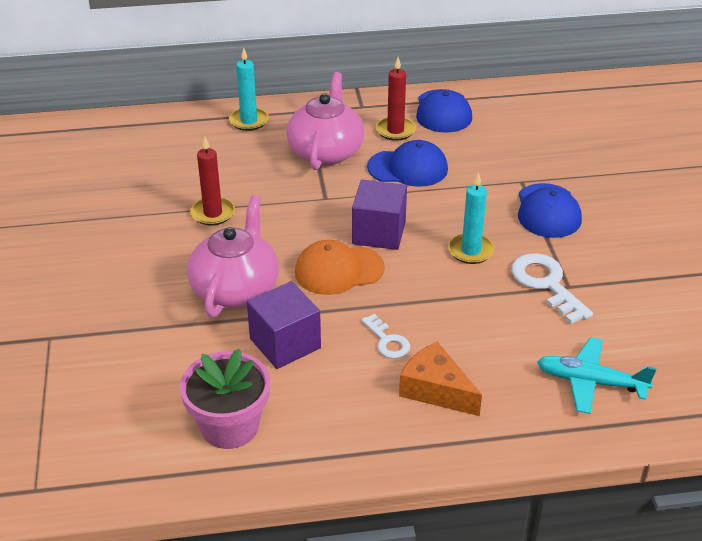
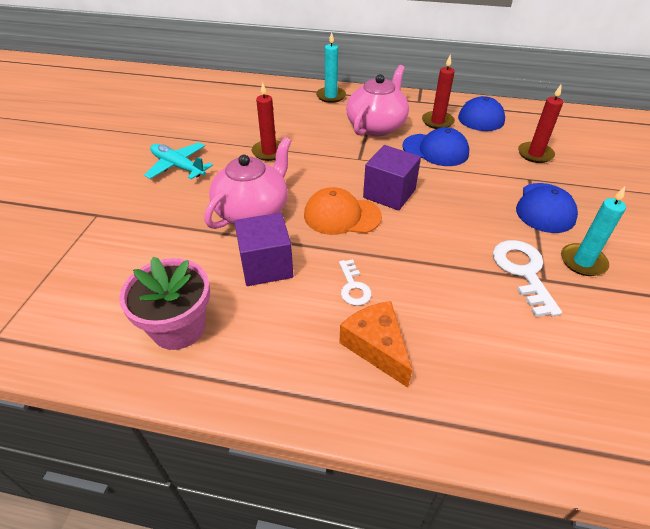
camera: 20 degrees right, 5 degrees up
(470, 251) = (462, 226): turquoise candle -> turquoise candle (583, 262)
(518, 150) = (535, 154): none -> red candle
(590, 382) = (538, 385): turquoise plane -> turquoise plane (178, 166)

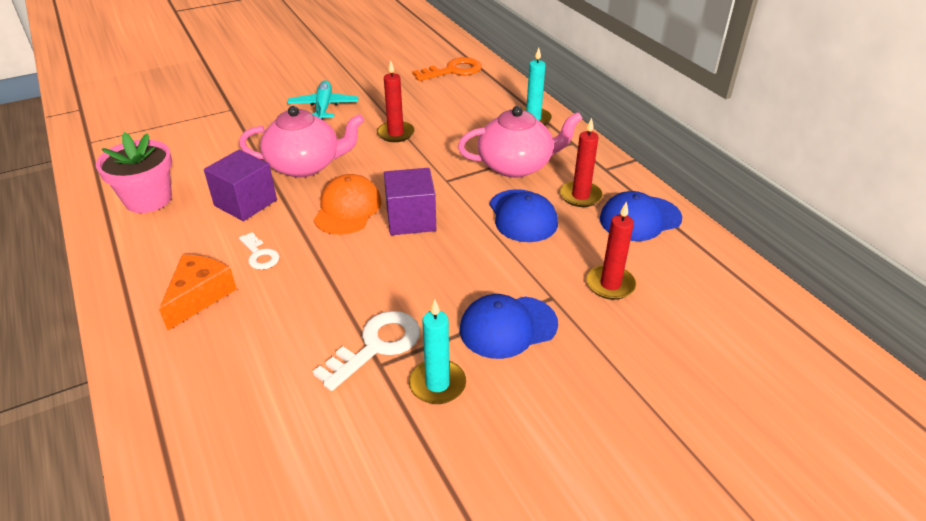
camera: 50 degrees right, 5 degrees down
(221, 94) = (453, 71): none -> orange key
(342, 216) = (347, 209): orange cap -> orange cap turned 45 degrees clockwise
(353, 287) = (260, 255): white key -> white key turned 75 degrees counterclockwise

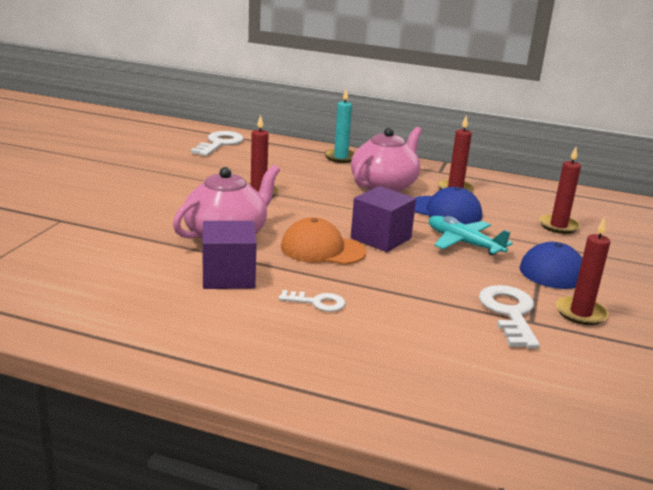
camera: 45 degrees left, 15 degrees down
(148, 199) = (123, 310): pink flower pot -> none
(199, 296) = (327, 348): orange cheese -> none
(324, 107) = (156, 194): turquoise plane -> turquoise plane (463, 243)
(347, 209) = (322, 249): orange cap -> orange cap turned 45 degrees counterclockwise
(437, 384) = (580, 313): turquoise candle -> red candle
(453, 71) = (220, 143): orange key -> white key
(640, 219) = (508, 190): blue cap -> none

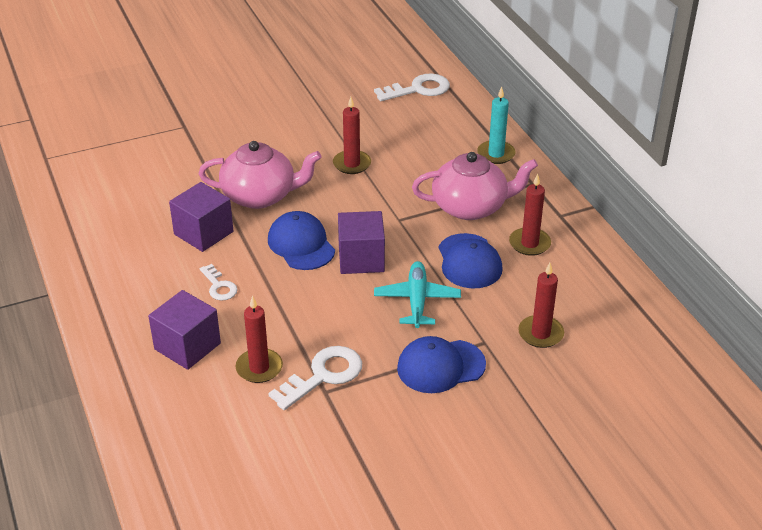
camera: 50 degrees right, 15 degrees up
(322, 249) = (301, 244): orange cap -> blue cap
(380, 354) = (187, 346): none -> purple cube
(580, 313) = (374, 411): red candle -> red candle (259, 368)

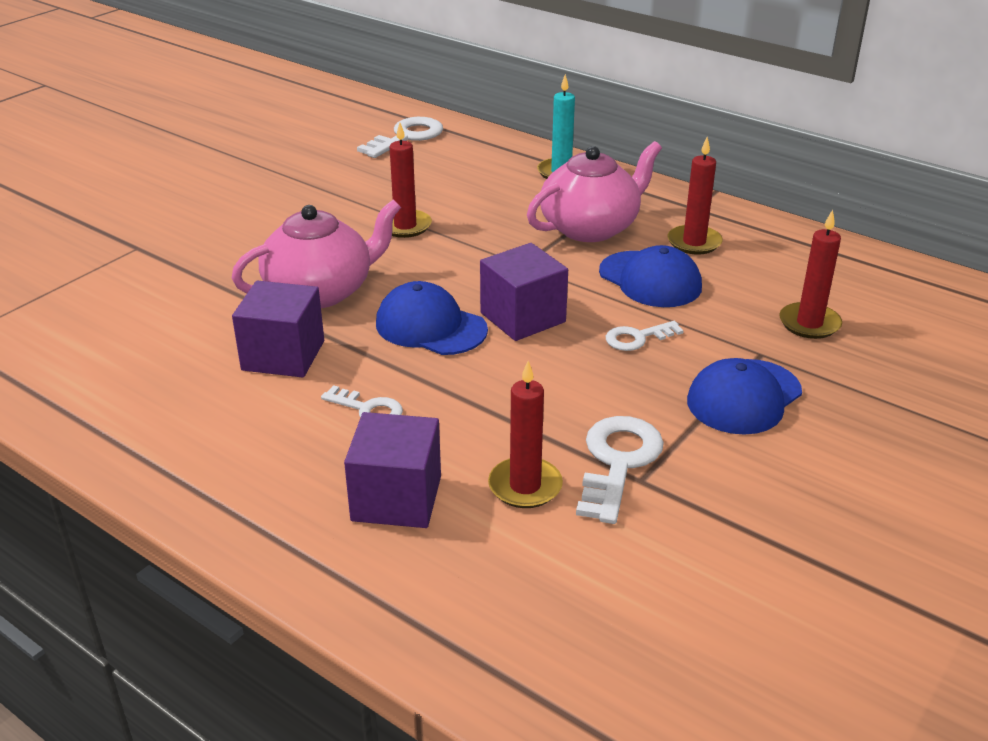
camera: 30 degrees left, 5 degrees down
(417, 300) = (637, 338): turquoise plane -> white key

